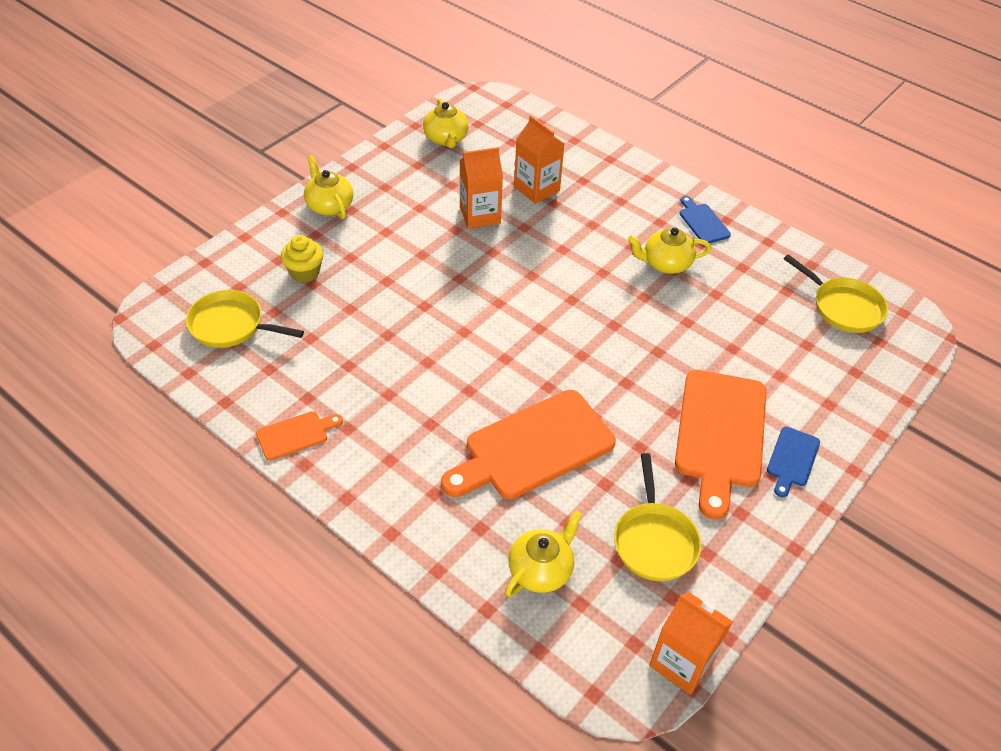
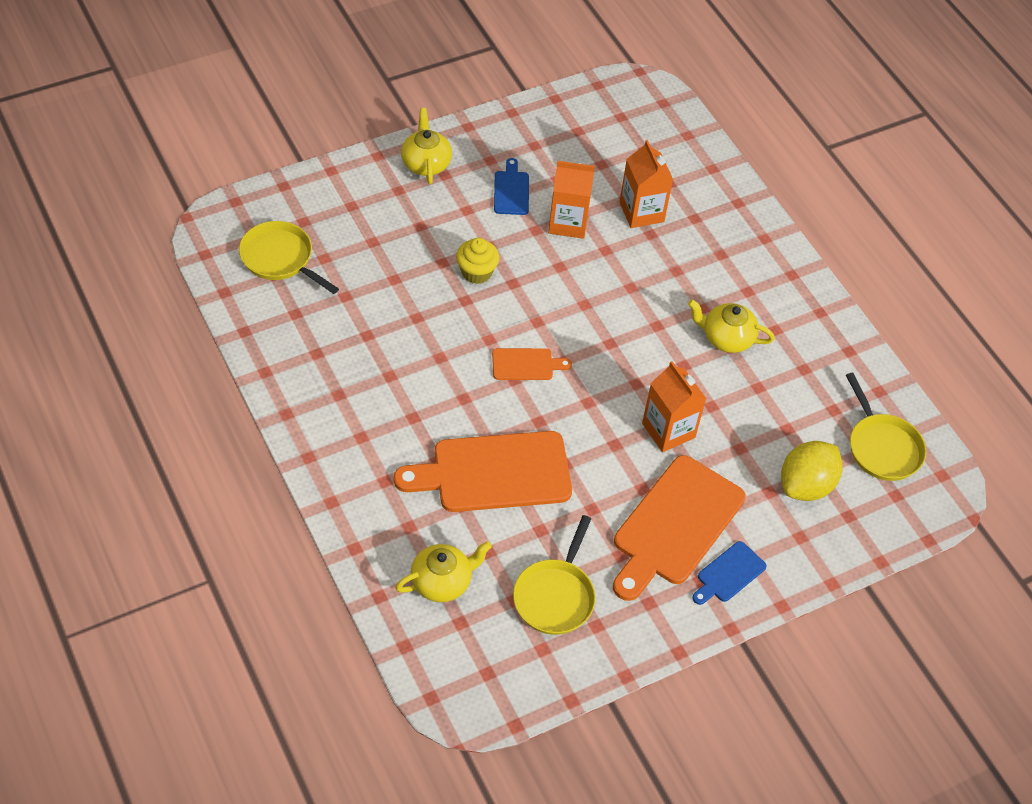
camera: 20 degrees right, 5 degrees up
(295, 434) = (291, 383): orange cutting board -> orange cutting board (526, 364)
(305, 272) = (370, 227): yellow cupcake -> yellow cupcake (476, 272)
(446, 139) = (579, 124): yellow teapot -> none
(682, 662) = (519, 704): orange carton -> orange carton (668, 430)
(702, 222) = (793, 306): blue cutting board -> blue cutting board (511, 190)
(805, 359) = (806, 485): none -> yellow lemon

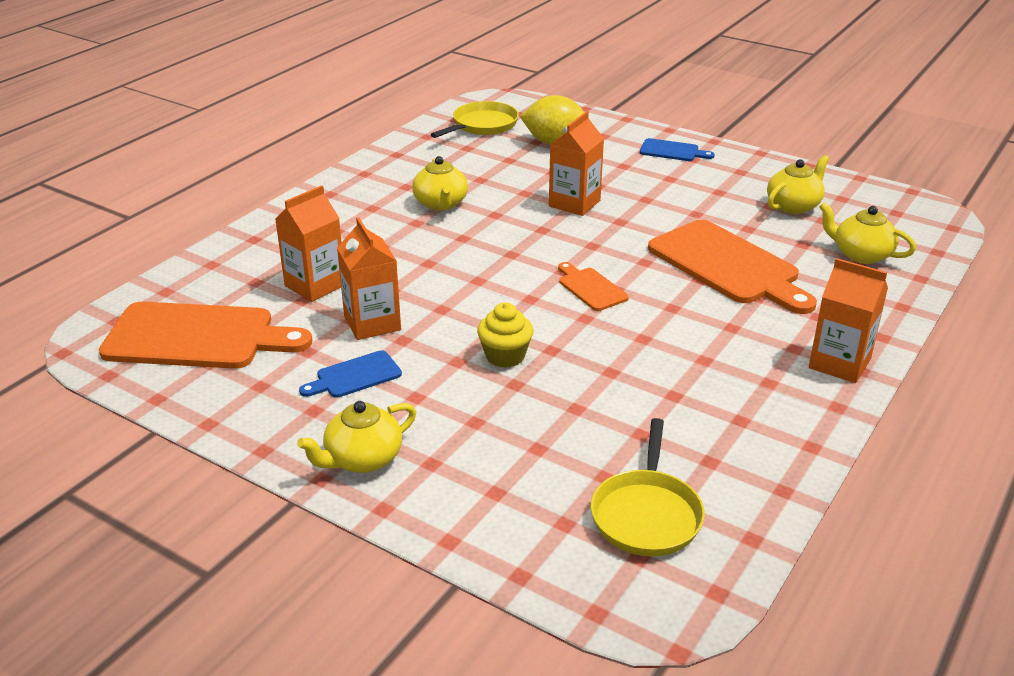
camera: 115 degrees left, 20 degrees down
(325, 450) = (839, 363): none -> orange carton
(555, 596) = (793, 206): yellow pan -> yellow teapot
(675, 525) = (661, 178): orange cutting board -> orange cutting board (197, 337)

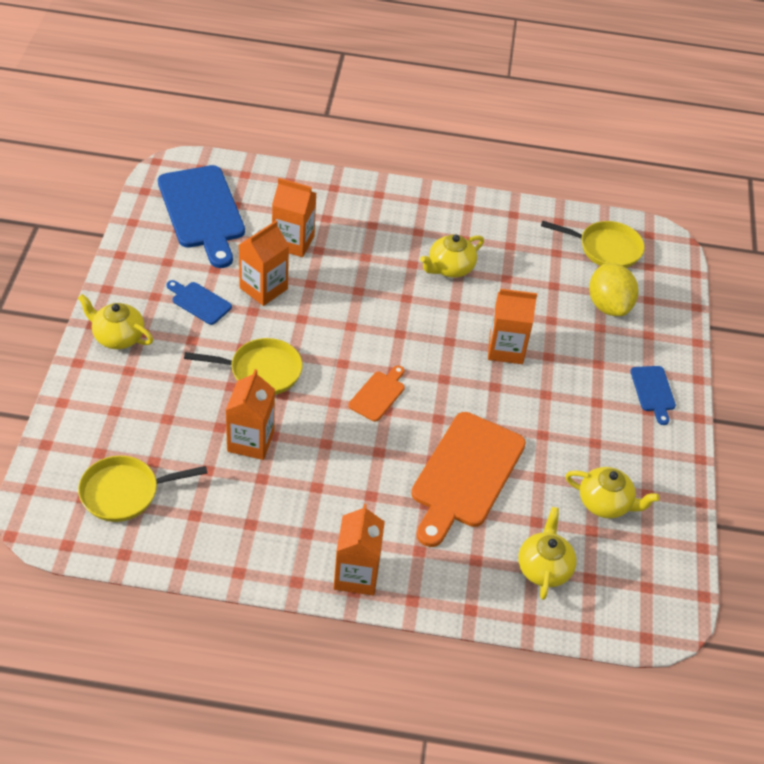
camera: 60 degrees right, 15 degrees up
(197, 337) = (202, 211): orange cutting board -> blue cutting board
(505, 356) = (261, 371): yellow cupcake -> yellow pan
(612, 390) = (250, 441): none -> orange carton

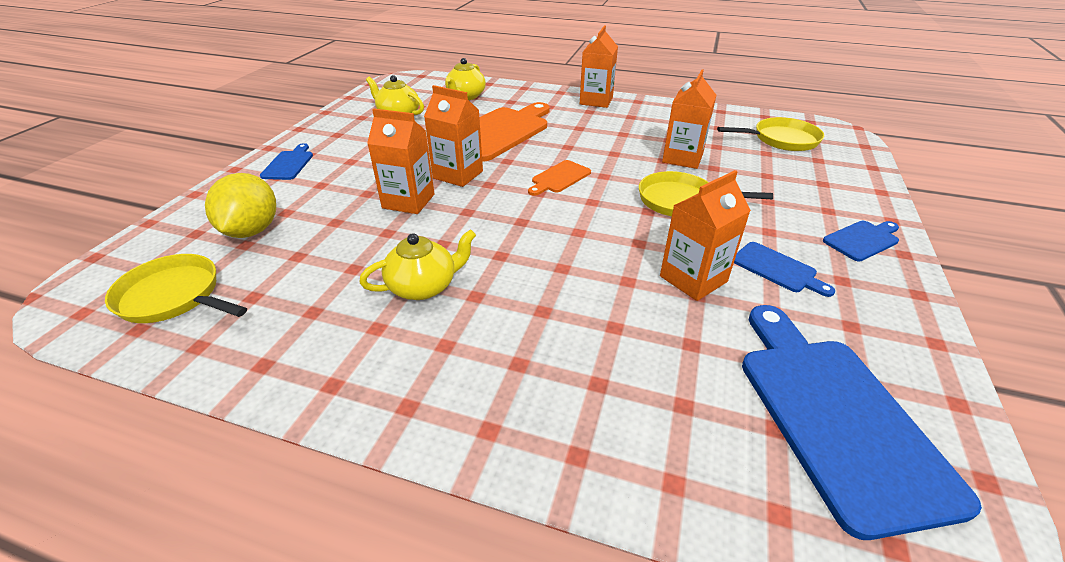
camera: 165 degrees left, 10 degrees down
(117, 337) = (862, 240): yellow teapot -> blue cutting board
(293, 242) = (656, 342): orange carton -> orange carton (458, 175)

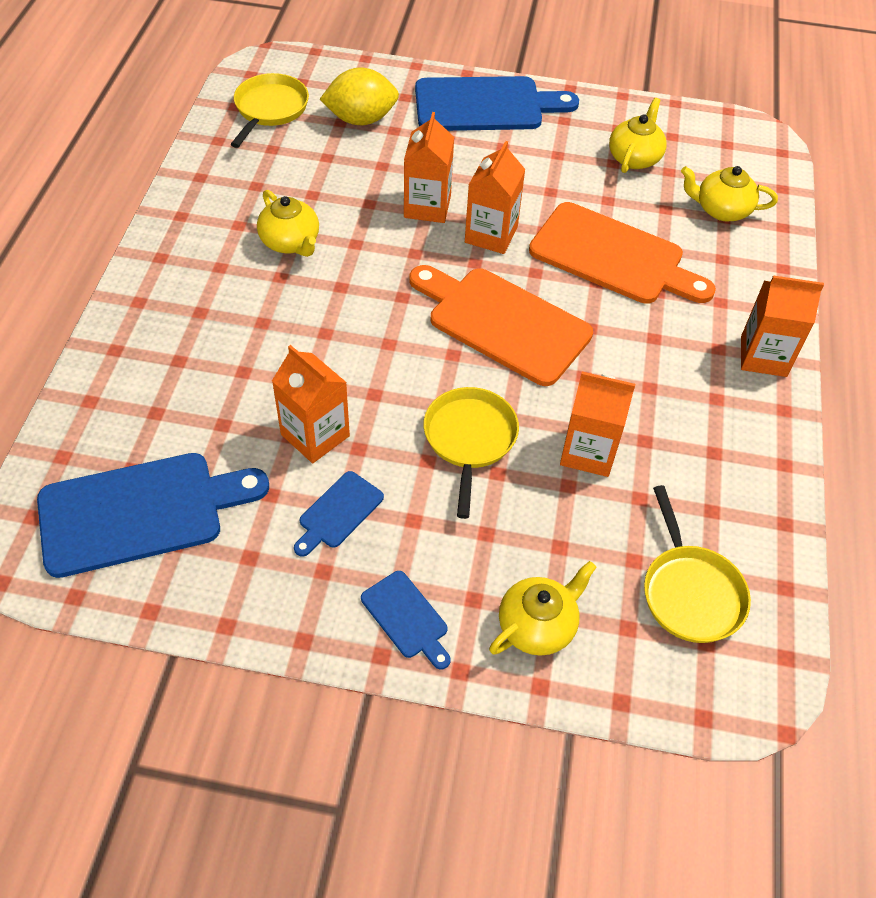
camera: 80 degrees right, 15 degrees up
(288, 164) = (485, 105): blue cutting board -> blue cutting board, size x2.11
(559, 178) = (502, 323): orange cutting board -> orange cutting board, size x2.11
(835, 188) = (538, 625): none -> yellow teapot

